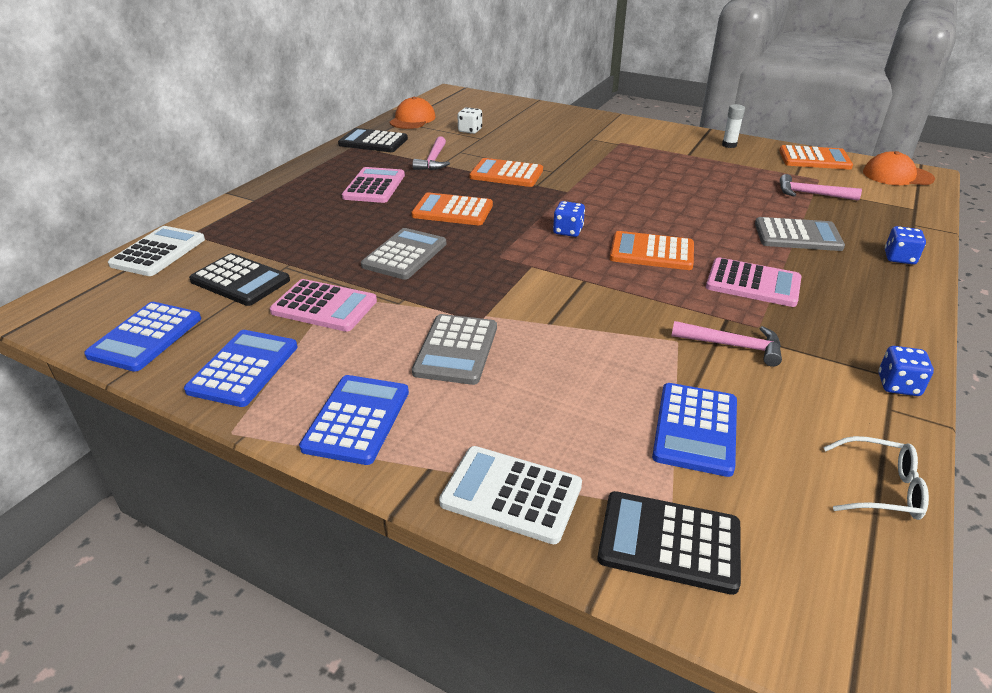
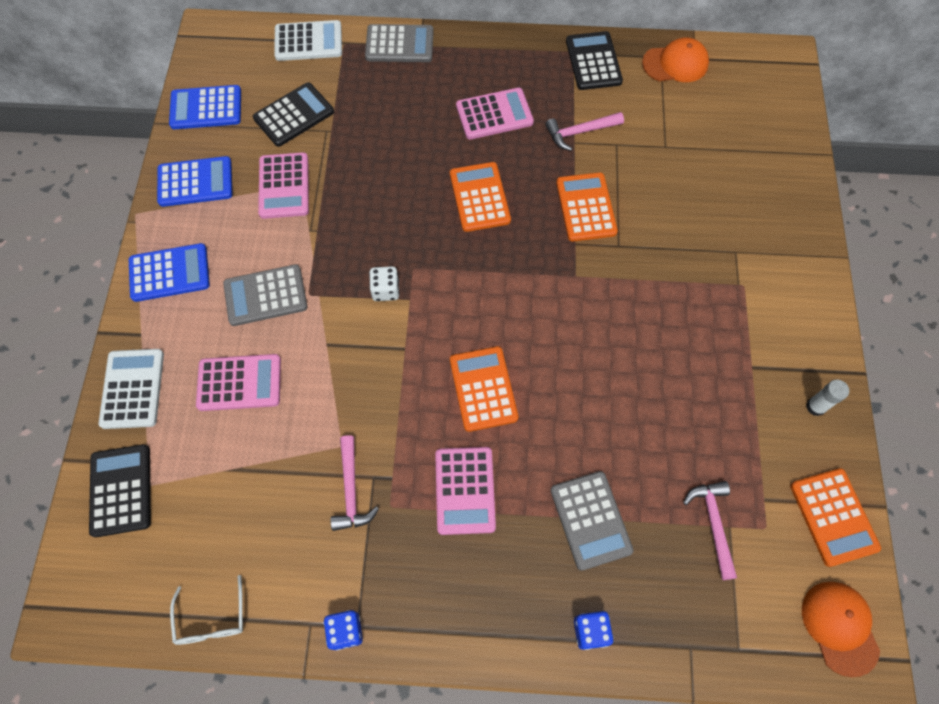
camera: 65 degrees right, 30 degrees up
(240, 281) = (294, 115): black calculator -> black calculator turned 135 degrees counterclockwise
(405, 255) = (382, 199): grey calculator -> grey calculator (399, 44)
(470, 130) = (679, 128): white dice -> white dice (385, 290)
(560, 394) = (239, 383): none -> pink calculator
(568, 231) = (489, 305): blue dice -> none
(695, 429) = (233, 483): blue calculator -> none

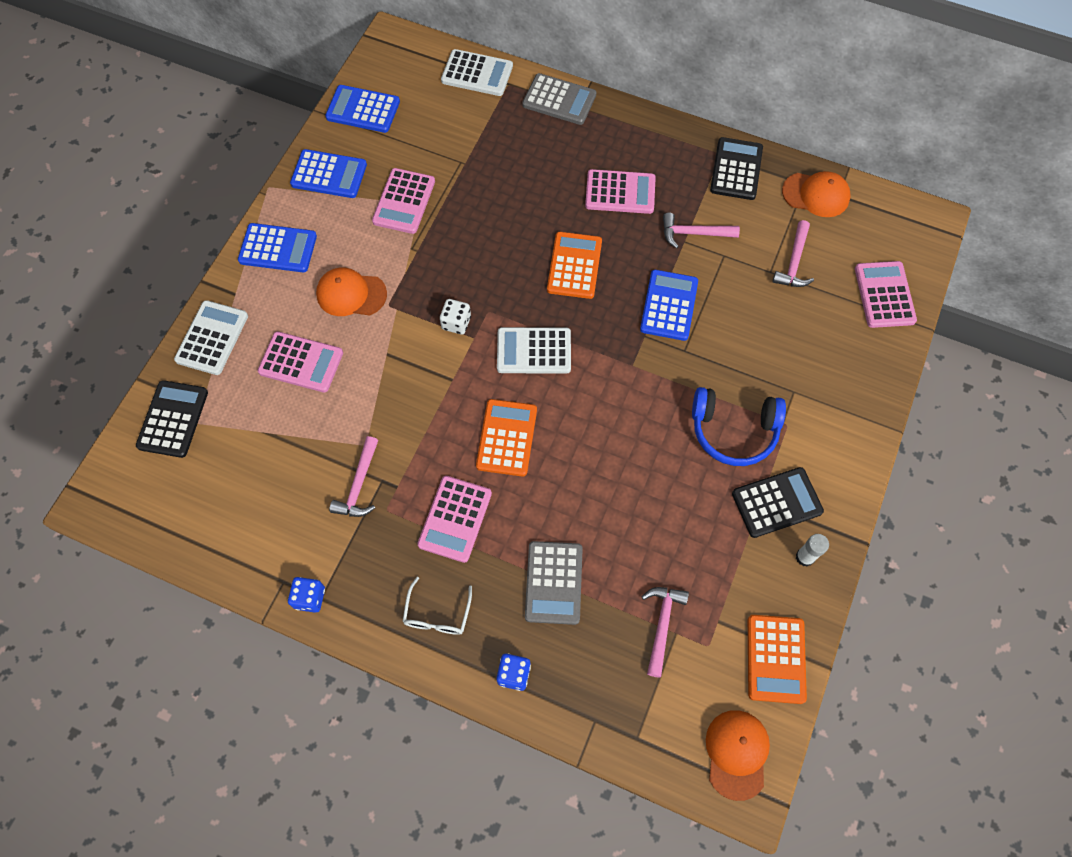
camera: 20 degrees right, 0 degrees up
(212, 619) = (206, 549): white glasses -> white glasses (437, 614)
(265, 295) = (351, 294): grey calculator -> orange cap
(294, 115) = (437, 139): black calculator -> black calculator (777, 503)
(474, 293) = (534, 351): none -> white calculator
(586, 207) = (669, 305): orange calculator -> blue calculator
(683, 131) = (794, 262): none -> pink hammer
(697, 307) = (733, 431): none -> blue headphones
(776, 136) = (884, 295): none -> pink calculator

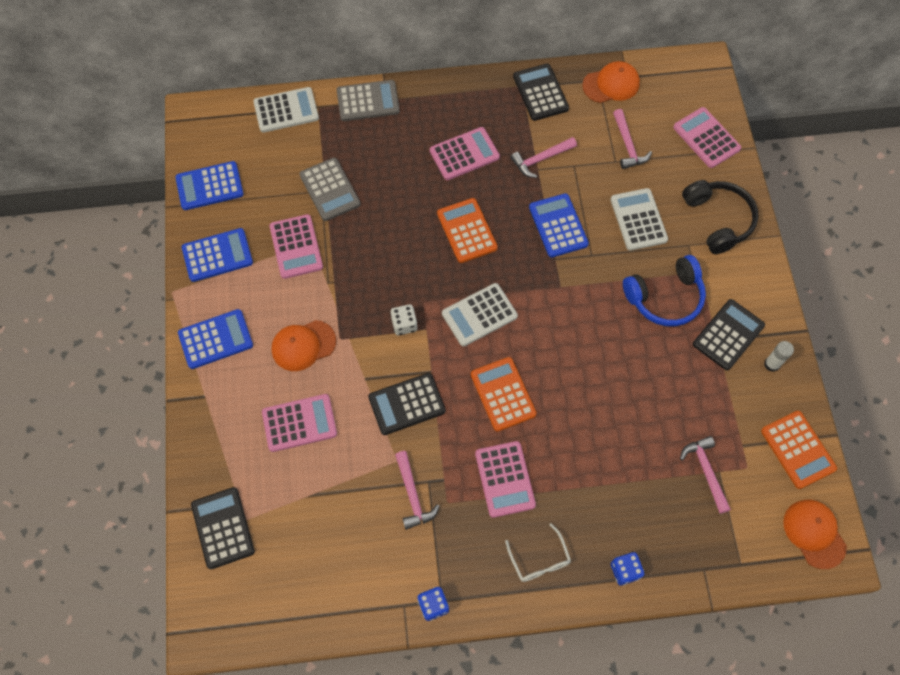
camera: 30 degrees left, 0 degrees up
(212, 338) = (210, 443): white calculator -> white calculator (638, 220)
(409, 398) = (407, 404): none -> black calculator
(553, 582) = (609, 485): grey calculator -> grey calculator (330, 190)
(842, 382) = (718, 220): none -> black headphones

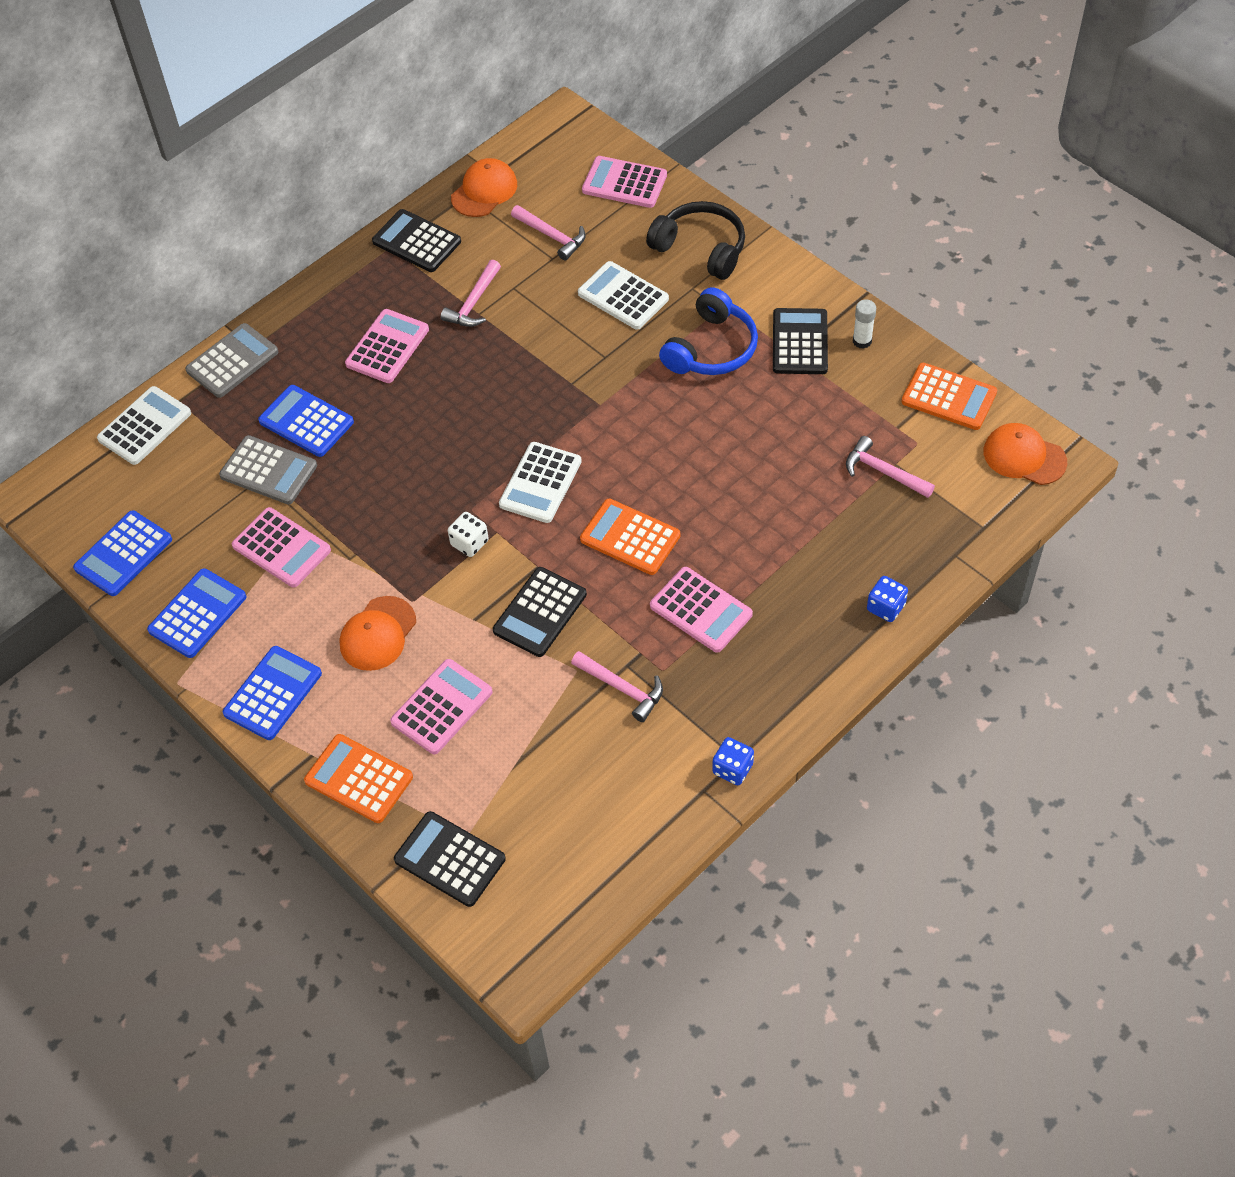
camera: 35 degrees left, 10 degrees down
(467, 231) = (456, 415): orange calculator -> orange calculator (359, 779)
(539, 560) = (798, 656): white glasses -> none
(558, 226) = (547, 352): blue calculator -> blue calculator (306, 421)

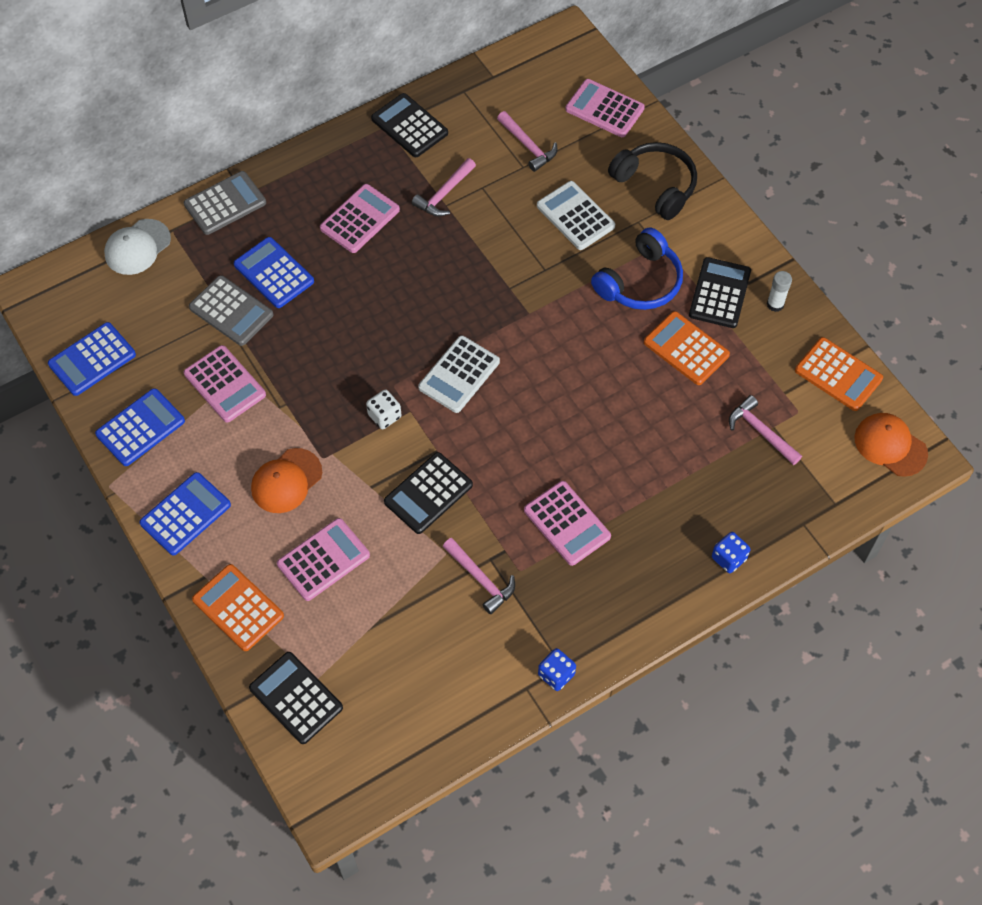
camera: 10 degrees right, 5 degrees up
(145, 426) = (137, 247): white calculator -> white cap
(484, 191) = (480, 90): orange cap -> none
(630, 537) = (523, 442): orange calculator -> orange calculator (686, 349)

